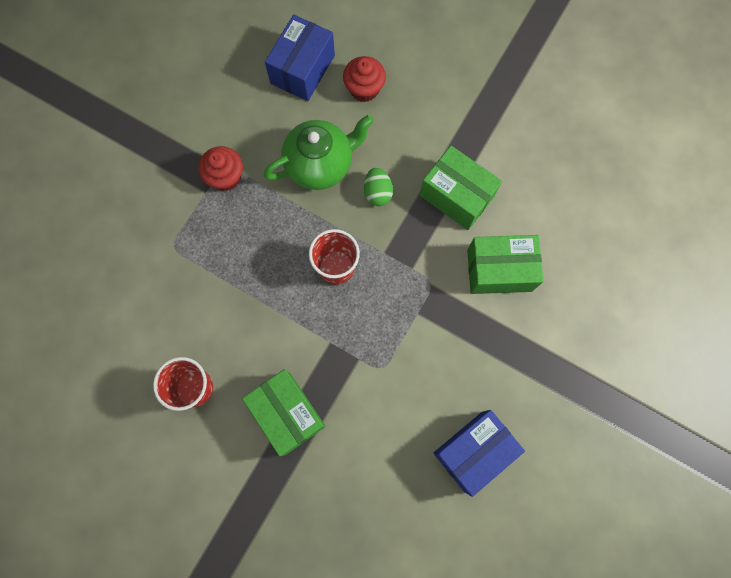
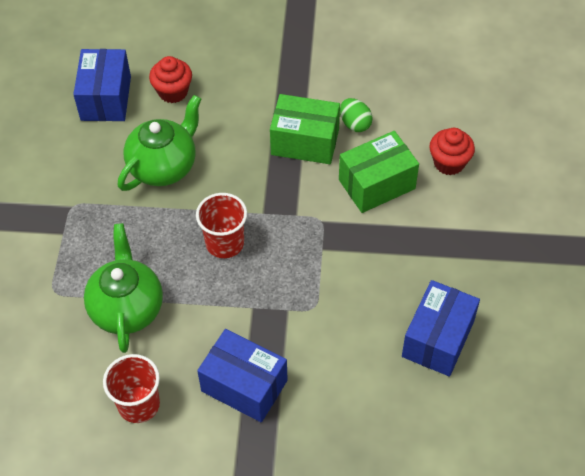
camera: 25 degrees left, 20 degrees down
(225, 177) = (76, 212): red cupcake -> red cupcake (449, 163)
(225, 291) = (127, 308): none -> green teapot
(287, 413) = (244, 385): green box -> blue box
(377, 192) = (230, 168): green egg -> green egg (355, 124)

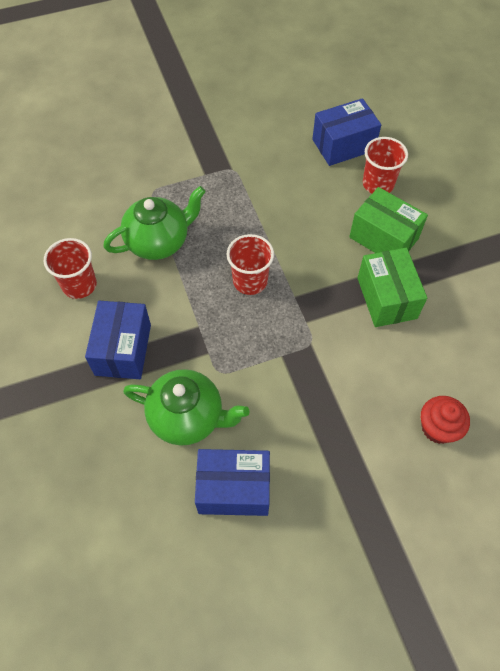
camera: 65 degrees right, 5 degrees up
(164, 166) = (301, 209): green teapot -> green teapot (188, 417)
(173, 92) = (378, 184): red cupcake -> red cup
(355, 124) = (431, 330): green egg -> none
(376, 184) = (375, 373): green box -> green box (384, 238)

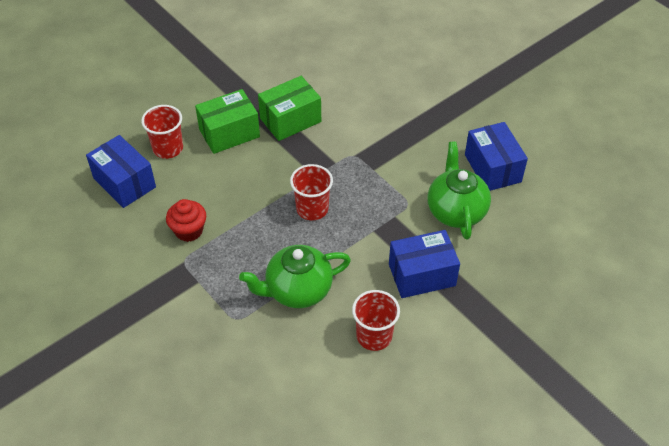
camera: 110 degrees left, 10 degrees down
(159, 241) = (297, 290): green teapot -> green teapot turned 60 degrees counterclockwise
(384, 238) = (229, 133): green box -> green box turned 45 degrees clockwise
(438, 428) = (387, 75): red cupcake -> red cupcake (189, 231)

